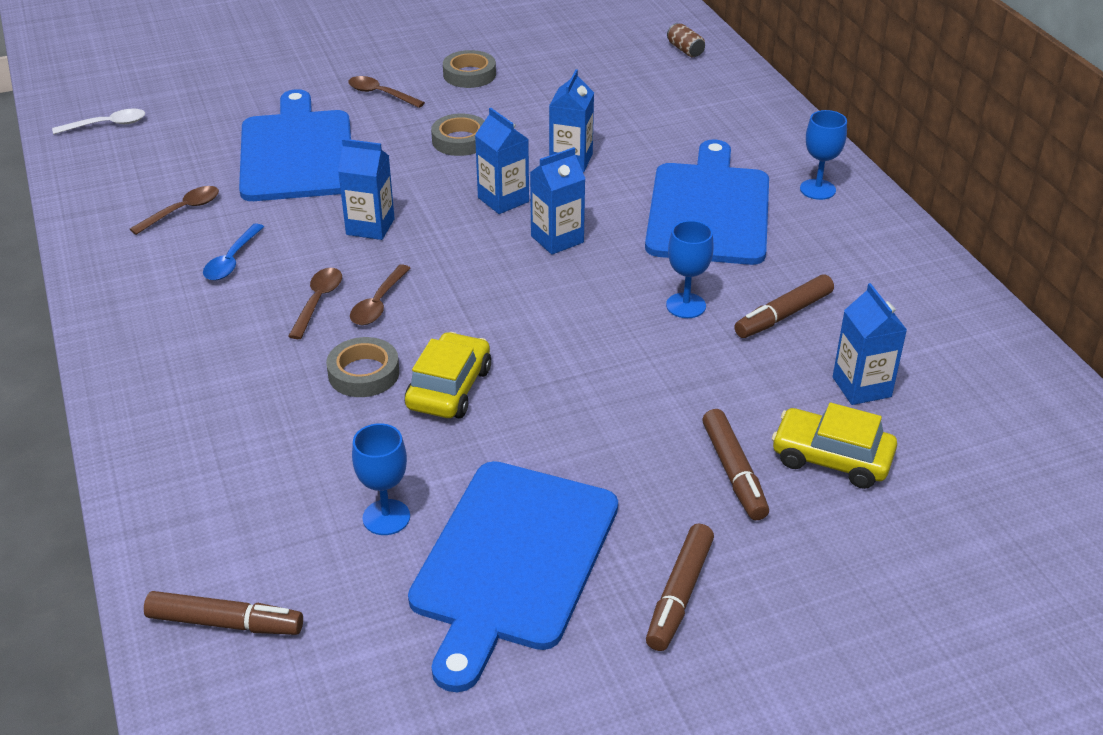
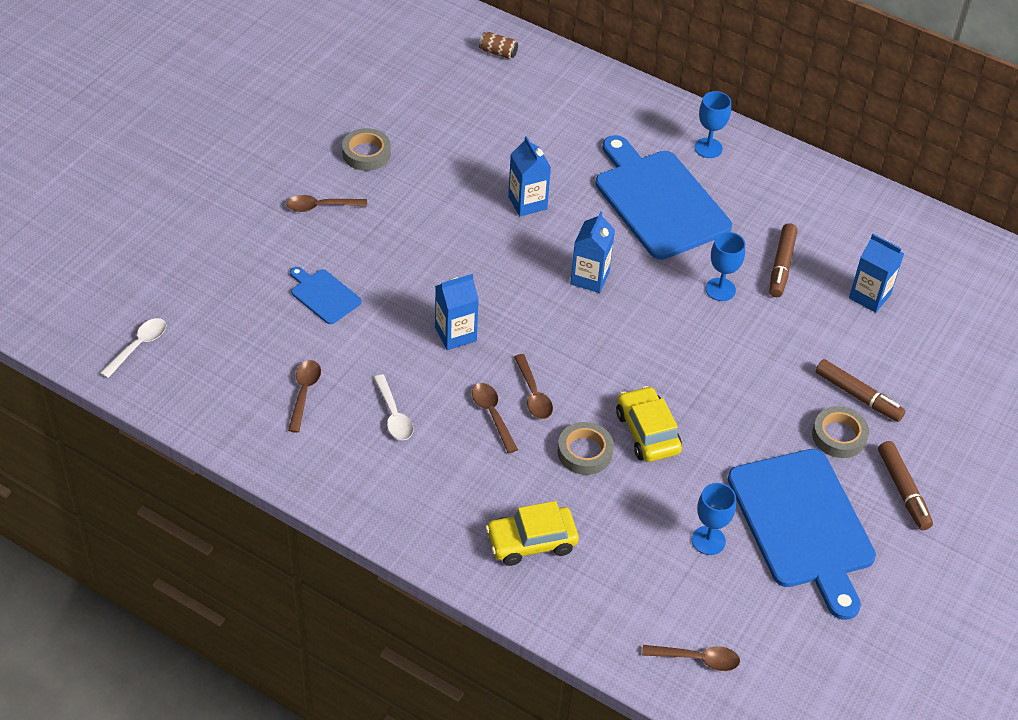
camera: 40 degrees left, 10 degrees up
(225, 623) = (697, 659): brown marker -> brown spoon
(232, 260) = (393, 415): blue spoon -> white spoon
(297, 152) = (324, 295): blue cutting board -> blue cutting board, size x0.46
(460, 140) = (431, 223): grey tape -> grey tape (839, 436)
(503, 200) = (519, 262): blue carton -> none
(831, 458) = (897, 356): yellow car -> yellow car (531, 541)

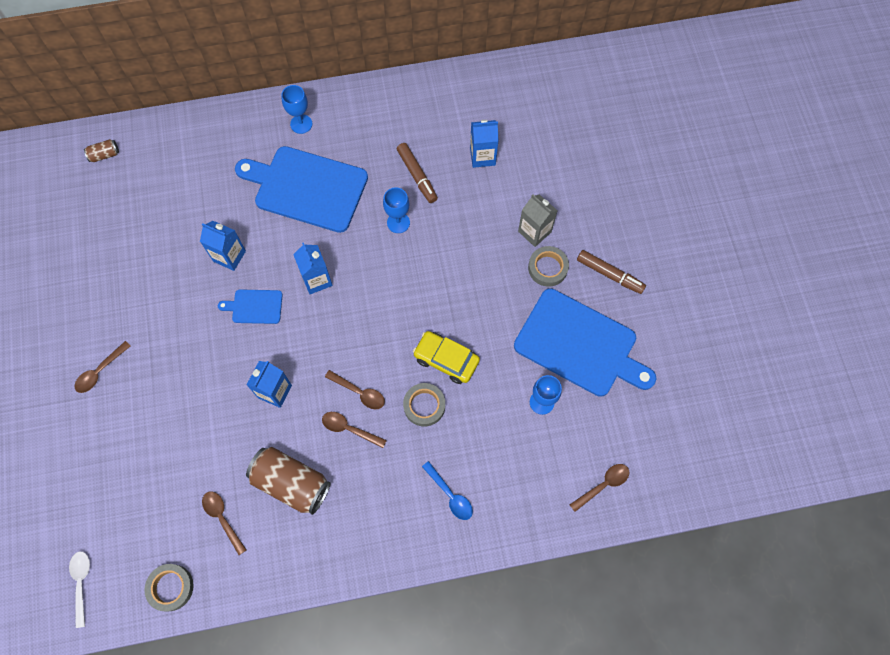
camera: 40 degrees left, 20 degrees up
(324, 295) = (166, 436): blue cutting board -> blue cutting board (255, 306)
(366, 153) = (91, 305): grey tape -> grey tape (170, 587)
(393, 415) = (291, 483): white spoon -> brown can
(531, 541) = (450, 495): yellow car -> blue spoon
(858, 396) = (534, 231): brown marker -> grey carton

